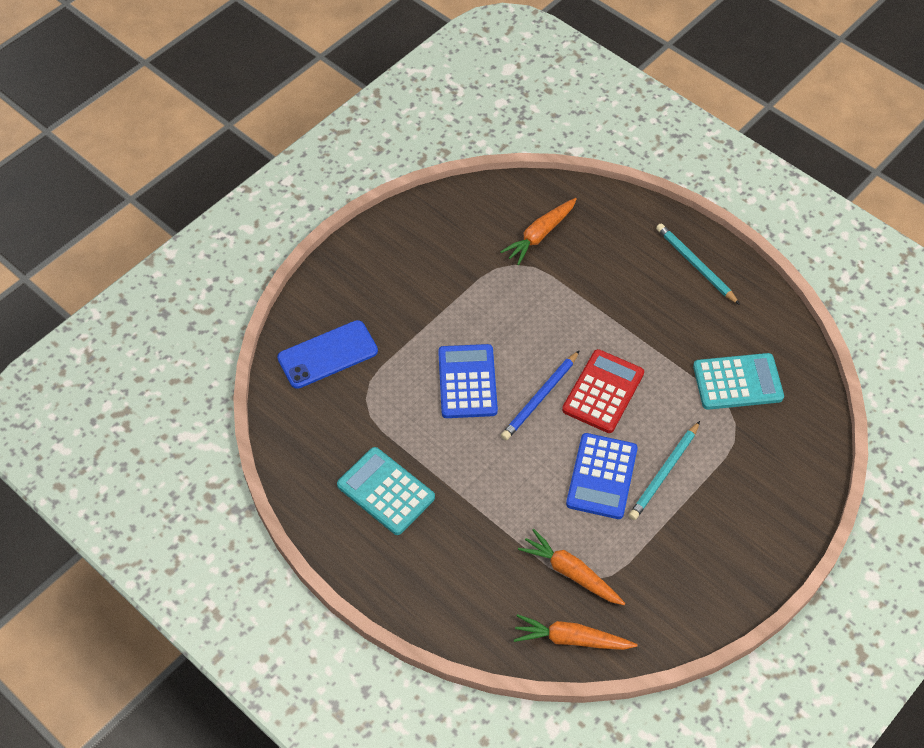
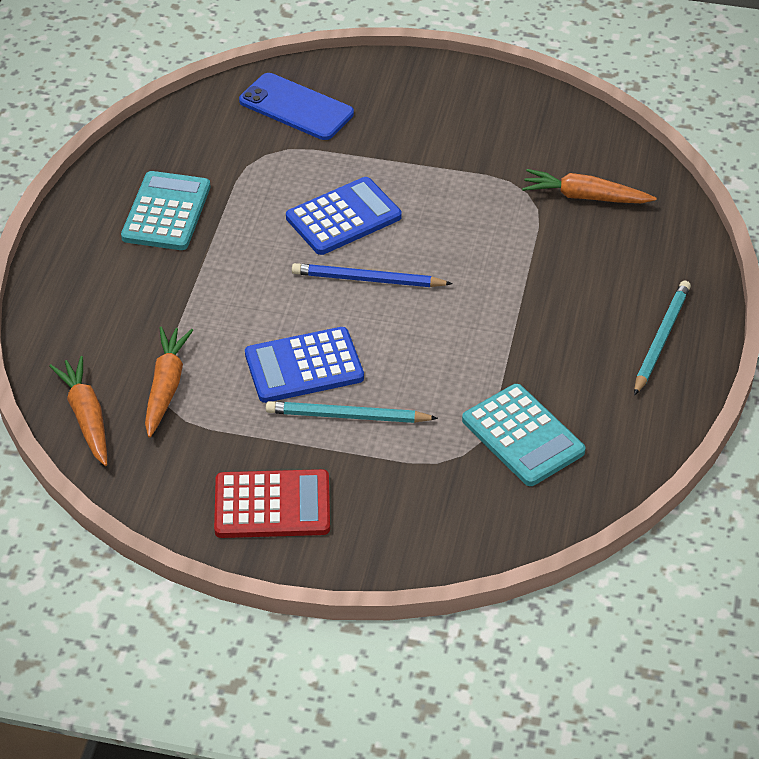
camera: 60 degrees right, 10 degrees down
(603, 391) = (416, 326): red calculator -> red calculator (272, 505)

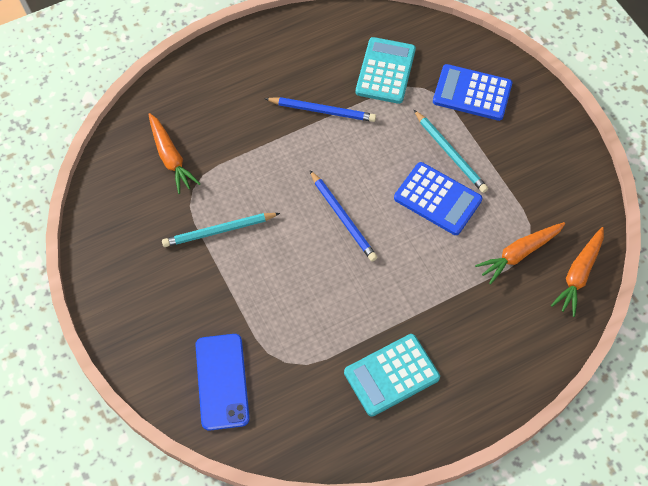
camera: 130 degrees left, 15 degrees up
(272, 505) = (538, 143): red calculator -> none
(343, 217) = (303, 270): blue calculator -> blue calculator (472, 93)
(523, 345) = (322, 110): none -> blue pencil
(660, 339) = (259, 55): turquoise pencil -> turquoise pencil (219, 231)

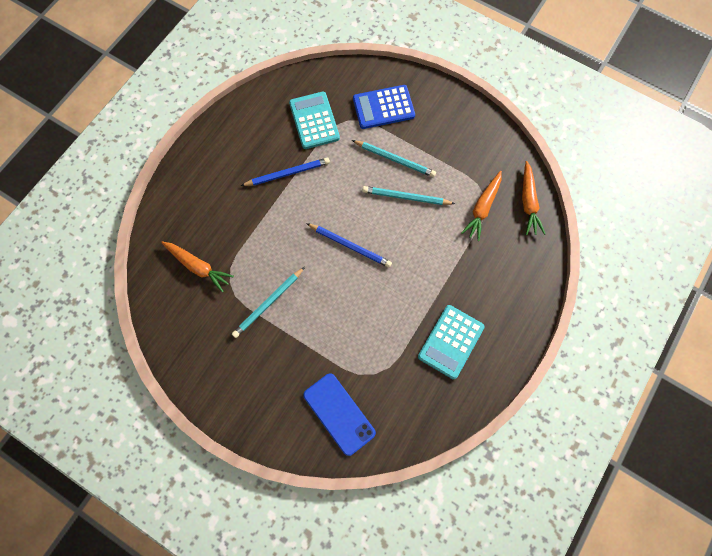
camera: 30 degrees left, 10 degrees up
(437, 199) = (406, 197): blue calculator -> turquoise pencil

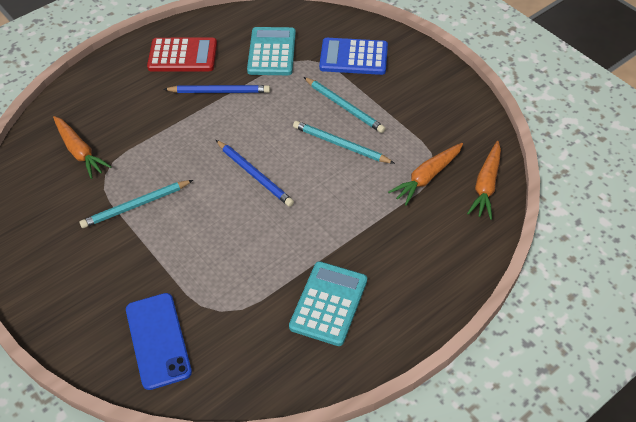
camera: 20 degrees right, 20 degrees down
(240, 145) = (182, 55): none -> red calculator
(451, 342) = (328, 303): turquoise calculator -> turquoise calculator turned 150 degrees clockwise

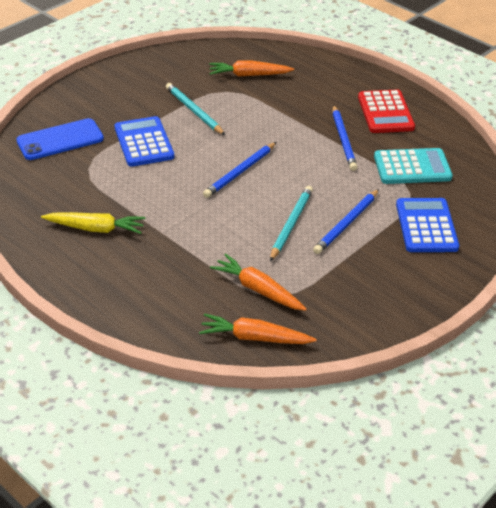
camera: 80 degrees right, 10 degrees down
(80, 152) = (248, 75): orange carrot -> orange carrot turned 45 degrees clockwise
(184, 255) = (144, 142): none -> blue calculator
(328, 303) = (96, 228): turquoise calculator -> yellow carrot
(344, 106) = (347, 223): turquoise pencil -> blue pencil

